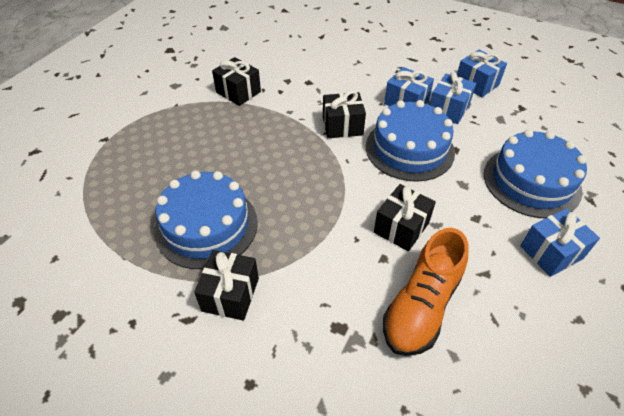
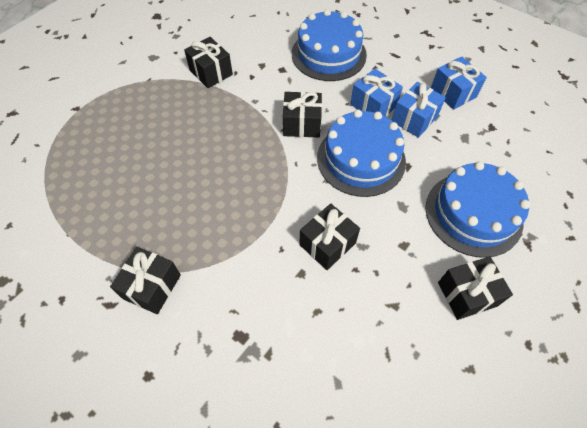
camera: 10 degrees right, 10 degrees up
(206, 226) = (147, 214): blue cake -> blue cake (328, 54)
(421, 306) = (322, 328): orange shoe -> none
(551, 252) = (467, 294): blue gift -> black gift

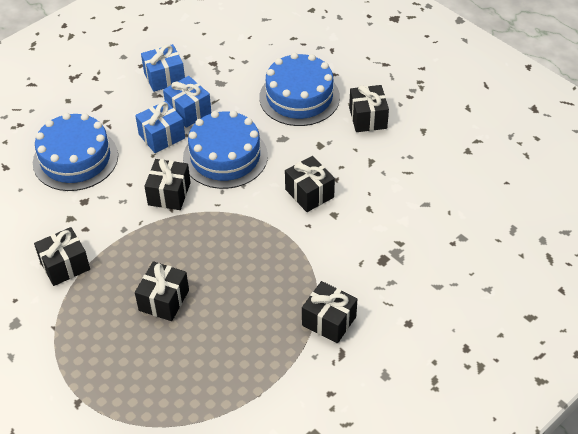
camera: 80 degrees left, 10 degrees down
(176, 143) = (164, 300): none -> black gift

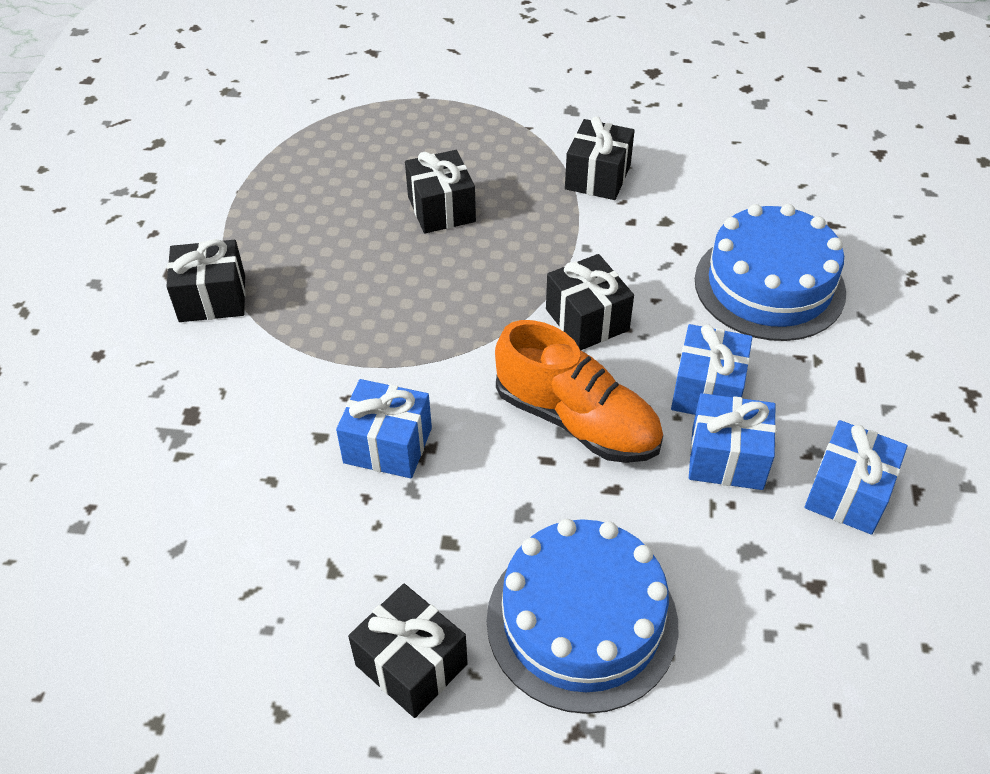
camera: 140 degrees right, 0 degrees up
(225, 157) = (577, 420): blue cake -> orange shoe
(309, 193) = (388, 445): black gift -> blue gift

